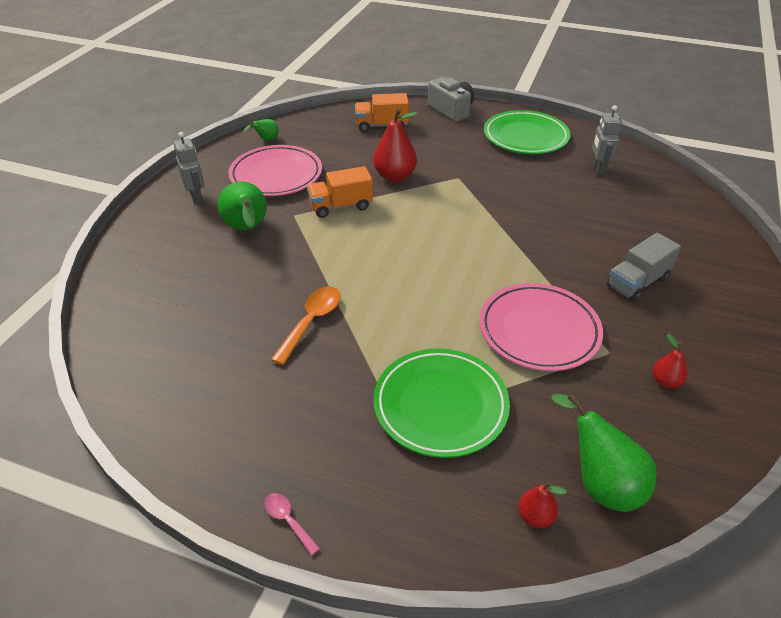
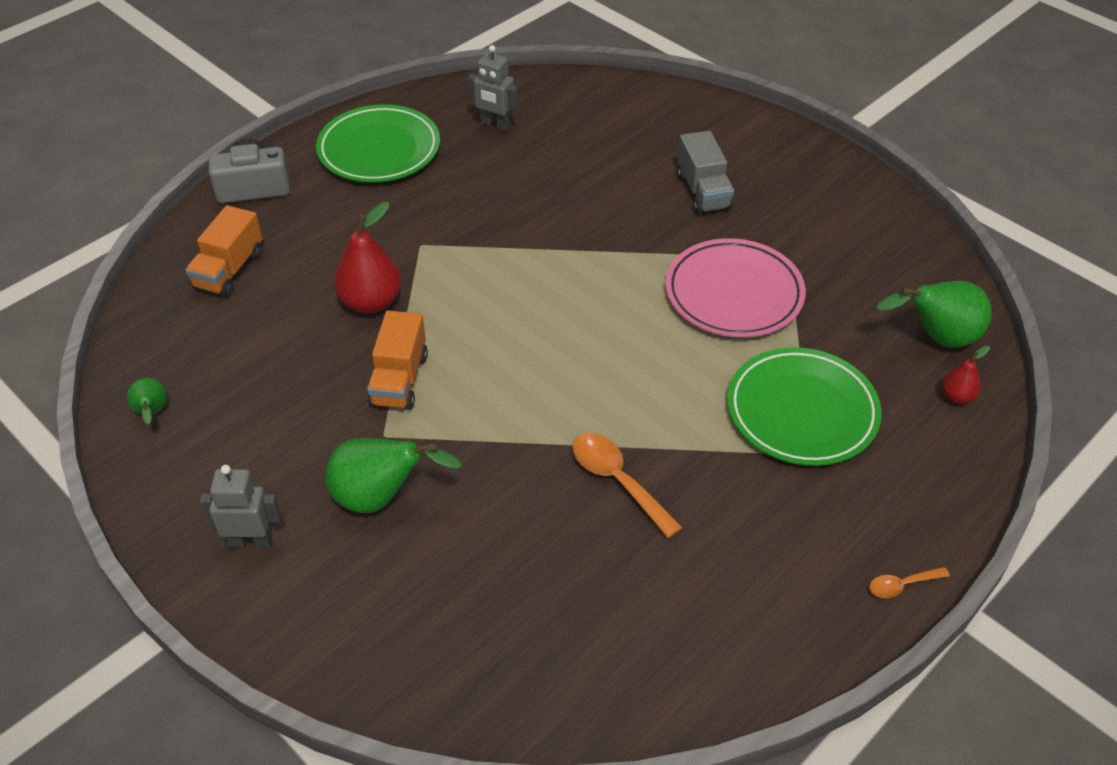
camera: 65 degrees left, 5 degrees up
(276, 175) = (265, 427): pink plate -> none
(288, 521) = (901, 585): pink spoon -> orange spoon
(665, 381) = (842, 240): red pear -> none

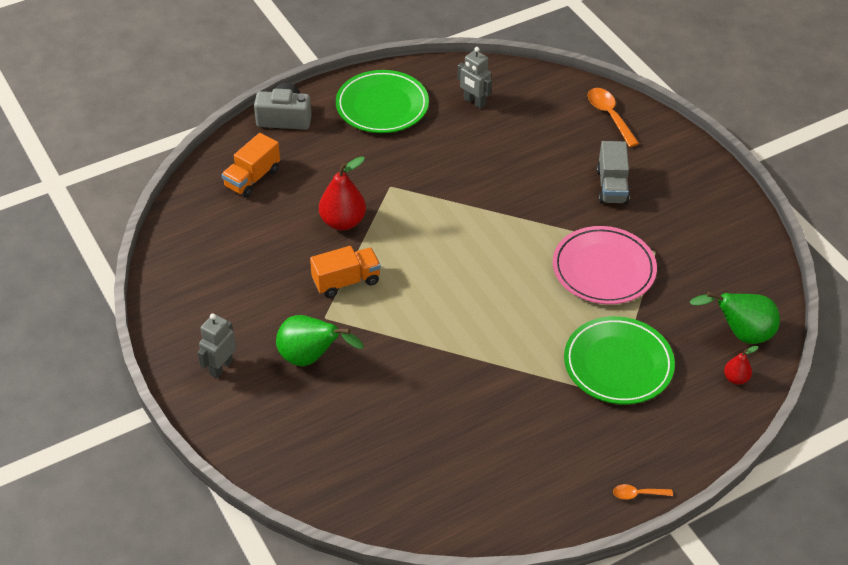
camera: 15 degrees right, 0 degrees up
(152, 413) = (178, 269): green pear -> none
(251, 541) = (221, 367): grey robot -> grey robot turned 75 degrees counterclockwise
(399, 379) = (346, 281): orange truck -> orange truck turned 135 degrees counterclockwise
(617, 481) = (471, 382): orange spoon -> orange spoon (609, 116)

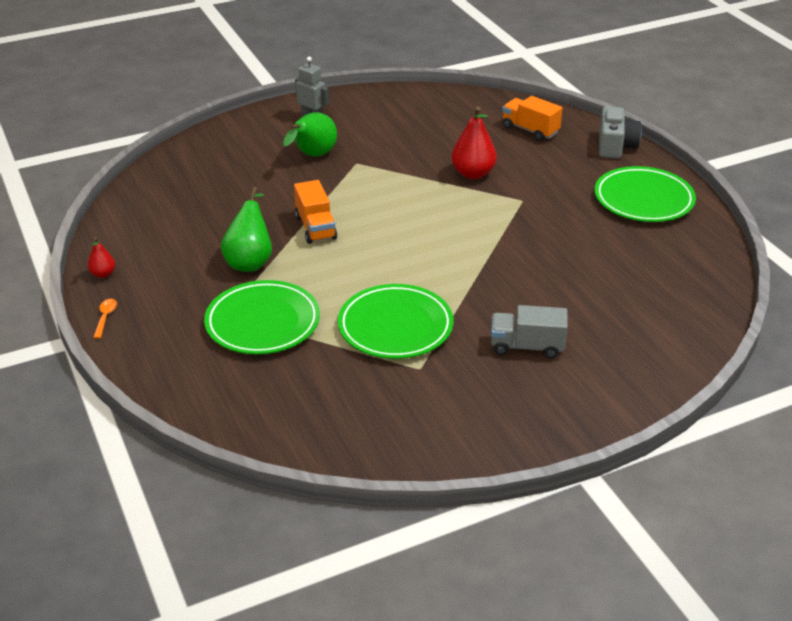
camera: 95 degrees right, 10 degrees down
(346, 281) = (397, 174): orange truck -> orange truck (315, 228)
(474, 102) = (661, 257): grey robot -> none
(603, 269) = (395, 326): pink plate -> green plate
(609, 116) = (655, 358): orange spoon -> none
(736, 378) = (221, 405): red pear -> red pear (103, 274)
(740, 334) = (283, 419): green pear -> green pear (250, 261)

